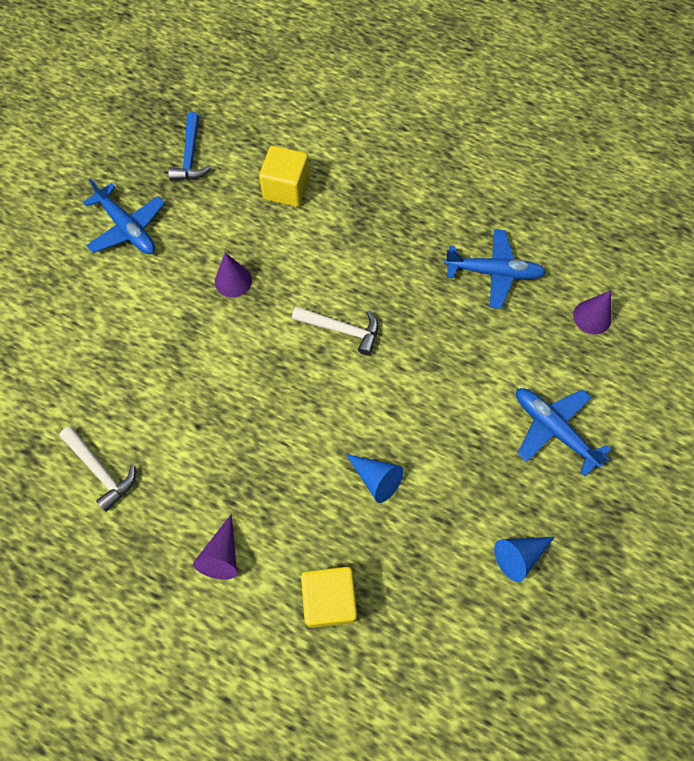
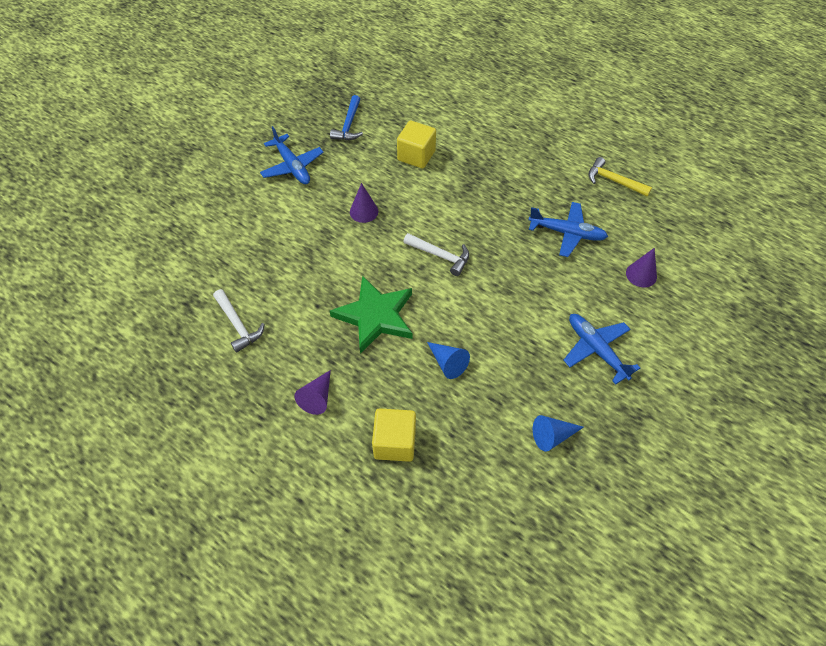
camera: 10 degrees right, 10 degrees down
(274, 428) = (375, 316): none -> green star
(539, 189) = (613, 181): none -> yellow hammer

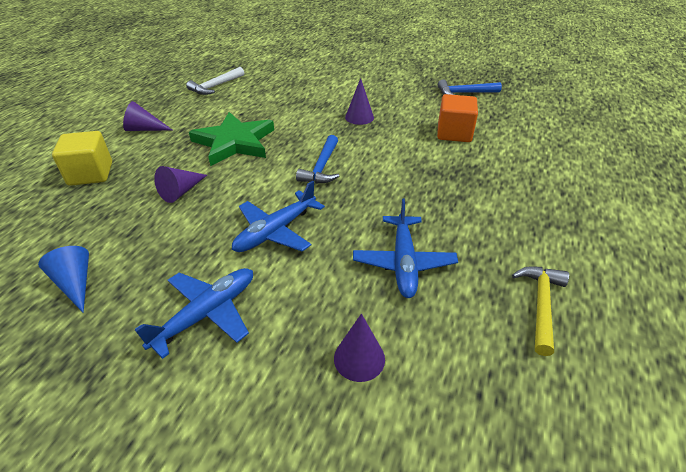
camera: 75 degrees right, 15 degrees down
(292, 166) = (393, 78): blue plane -> blue plane (276, 231)
(416, 155) = (454, 133): yellow cube -> orange cube
(440, 256) = (322, 167): white hammer -> blue hammer
(447, 363) = (181, 191): blue cone -> purple cone

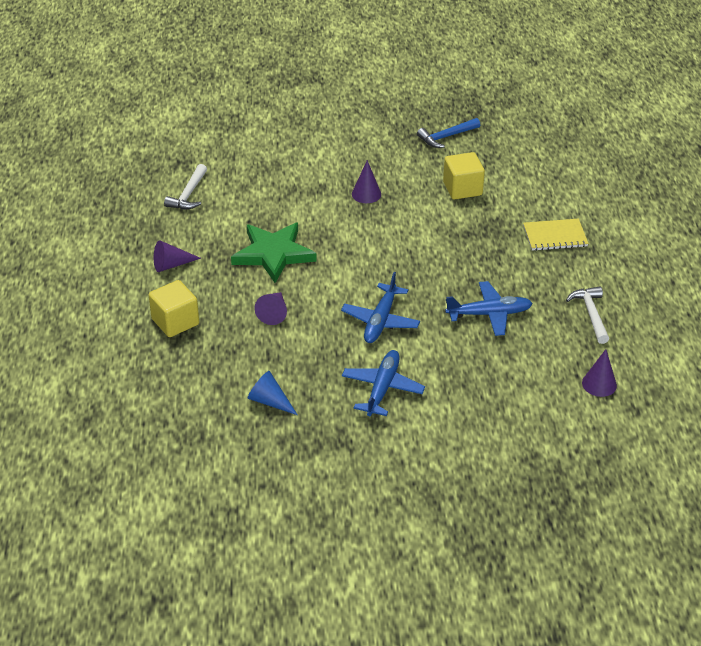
camera: 25 degrees left, 0 degrees up
(322, 167) = (372, 256): blue hammer -> none
(359, 358) = (498, 380): purple cone -> purple cone (599, 384)
(403, 262) = (489, 314): blue plane -> blue plane turned 75 degrees counterclockwise
(454, 133) = (462, 189): orange cube -> yellow cube
(533, 199) = (555, 236): none -> yellow notebook
(540, 305) = (591, 314): yellow hammer -> white hammer

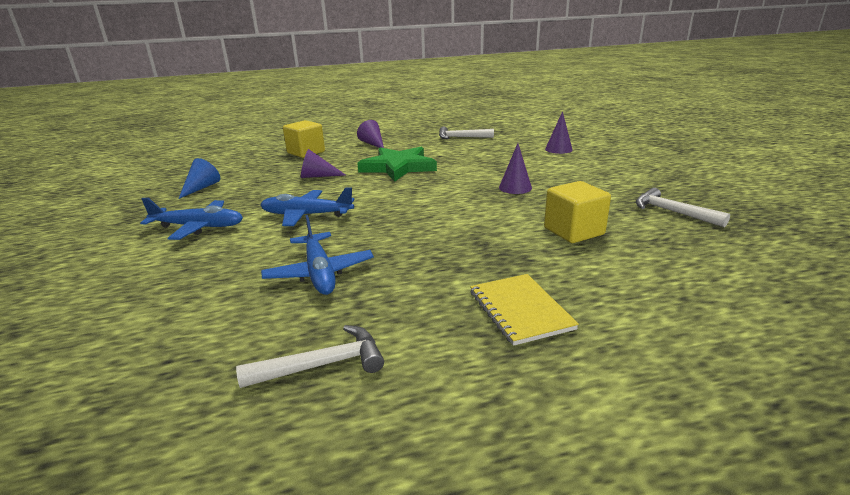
camera: 80 degrees right, 15 degrees down
(446, 137) = (672, 212): blue hammer -> white hammer
(599, 384) = (133, 388): purple cone -> purple cone (558, 149)

